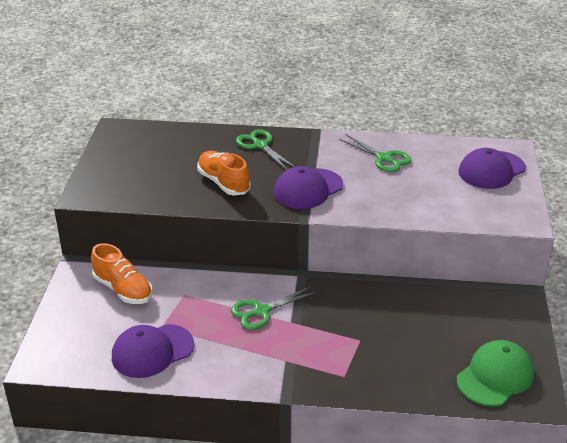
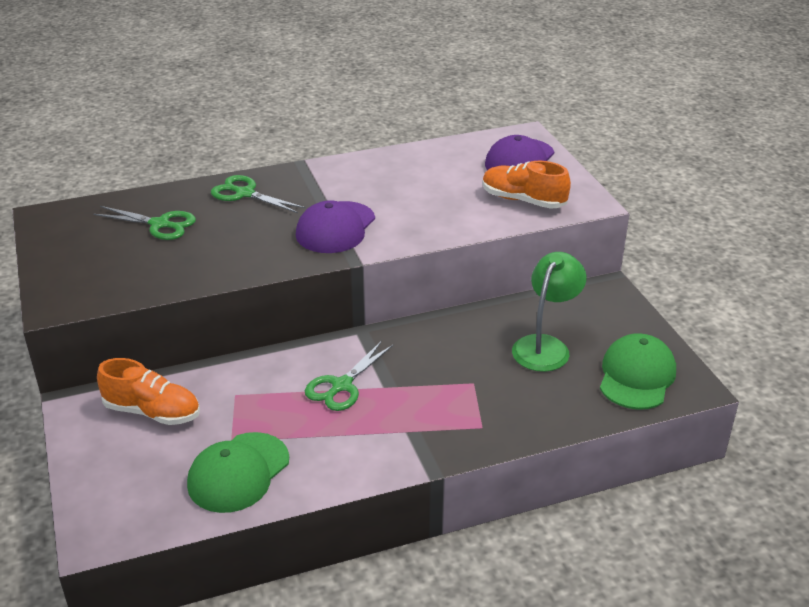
camera: 25 degrees left, 0 degrees up
(152, 351) = (238, 472): purple cap -> green cap
(223, 183) = (229, 246): orange shoe -> orange shoe (523, 200)
(384, 158) = (398, 175): green scissors -> green scissors (160, 224)
(436, 329) = (545, 346): none -> green lamp

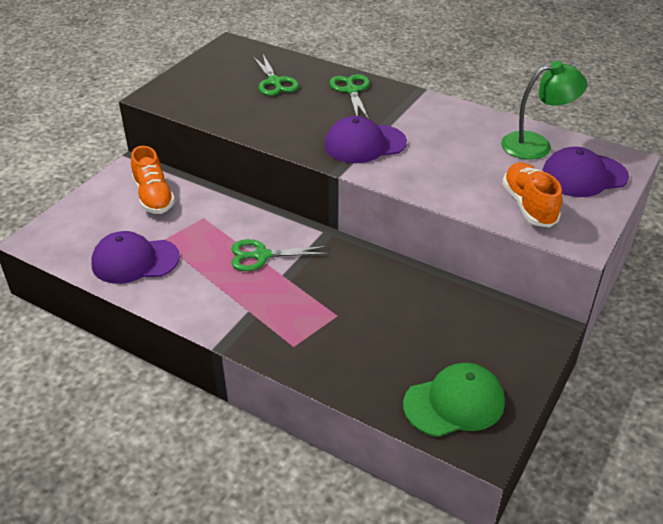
camera: 50 degrees right, 5 degrees up
(238, 472) = (135, 261): green cap -> purple cap
(545, 346) = (426, 330): green lamp -> green lamp (536, 145)

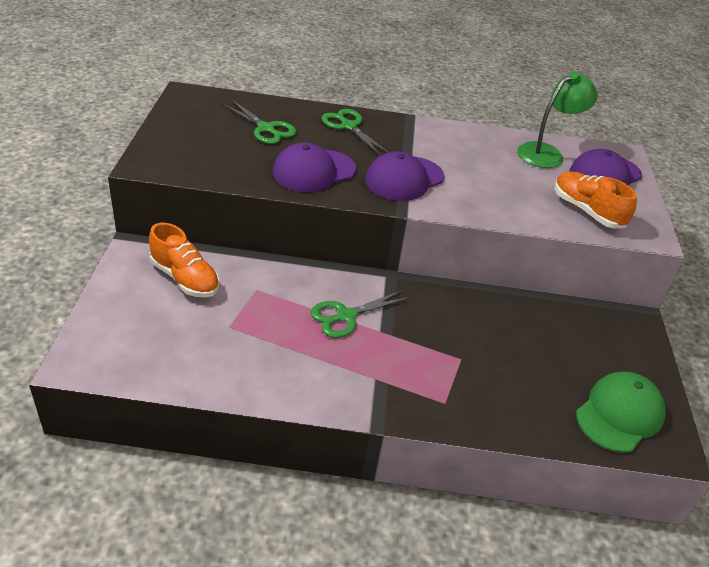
camera: 30 degrees left, 0 degrees up
(135, 261) = (216, 356): purple cap -> purple cap (314, 171)

